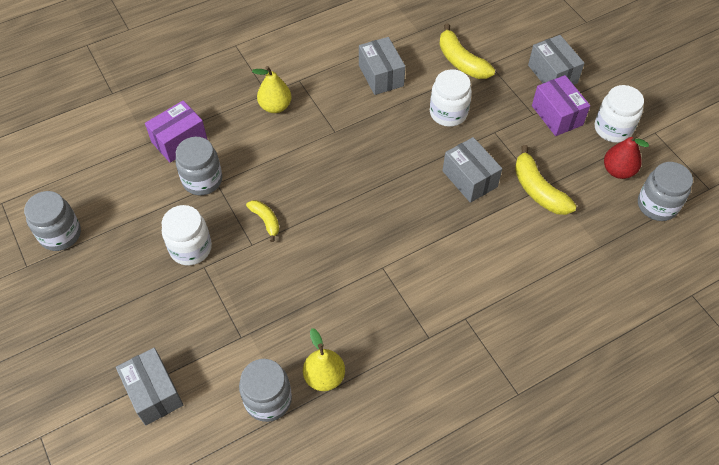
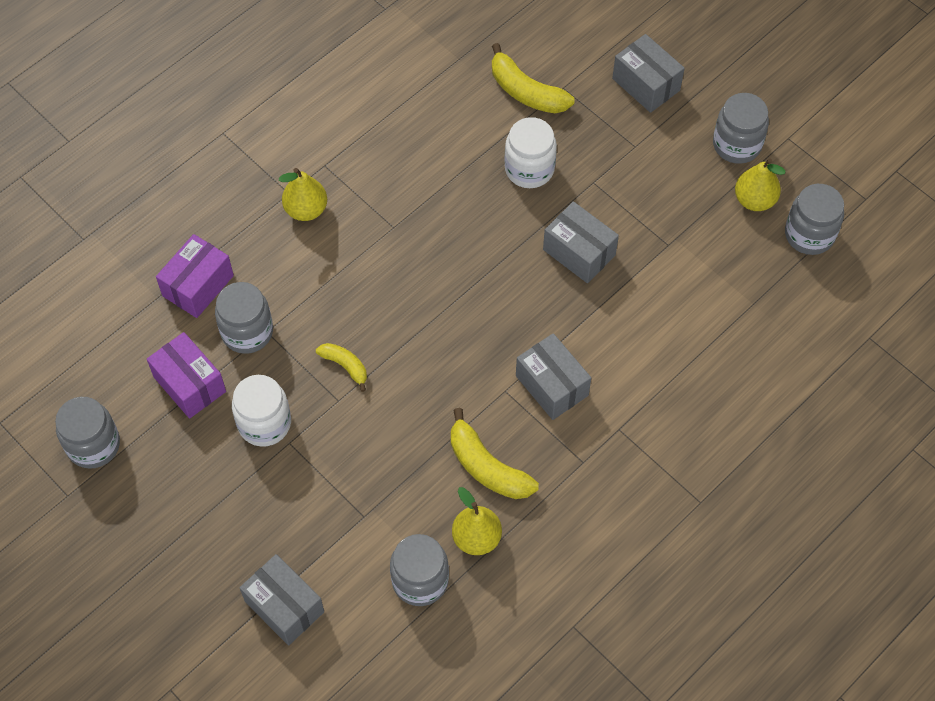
camera: 15 degrees left, 5 degrees up
(381, 76) = (429, 135): grey box -> grey box (551, 385)
(538, 190) = (664, 247): yellow banana -> yellow banana (487, 466)
(557, 115) = (665, 141): purple box -> purple box (190, 384)
(613, 129) = (737, 145): white jar -> grey jar
(618, 171) = (754, 200): red pear -> yellow pear

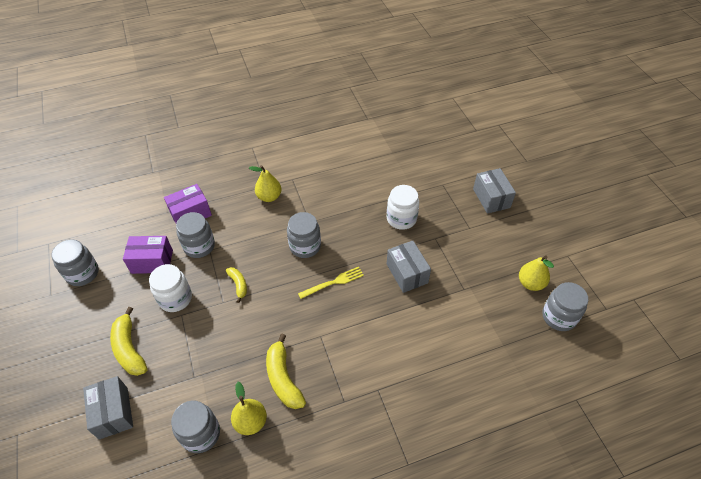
camera: 25 degrees right, 10 degrees down
(190, 384) = (152, 261): purple box -> purple box turned 75 degrees counterclockwise
(482, 307) = (333, 282): none -> yellow fork
(526, 91) = (420, 179): yellow banana -> yellow banana (129, 348)
(551, 385) = (350, 344): grey box -> none
(737, 145) = (532, 248): grey jar -> grey jar (305, 246)

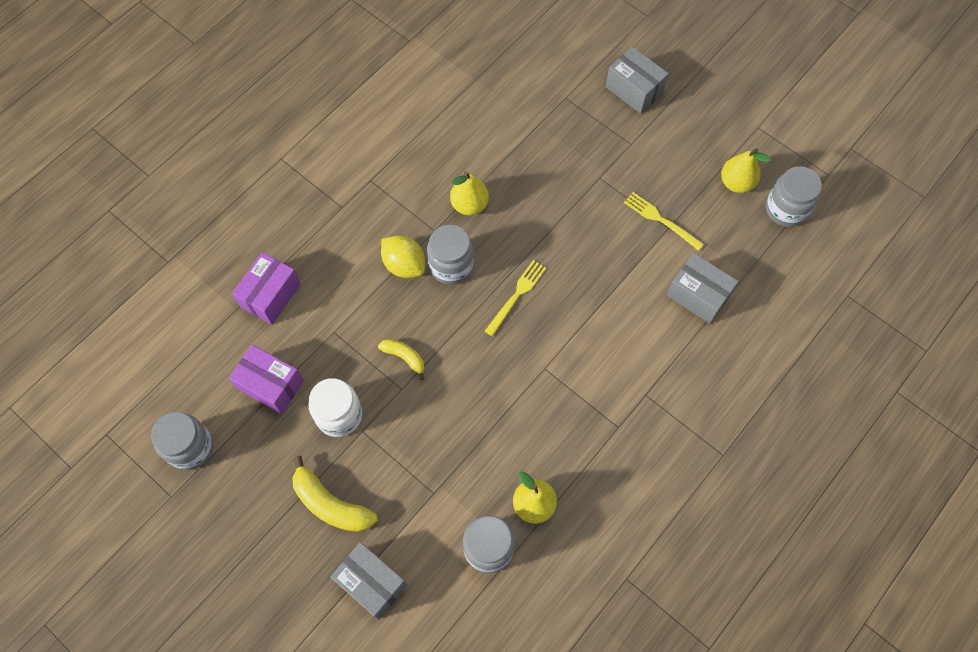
camera: 30 degrees left, 15 degrees up
(152, 261) = (271, 385): purple box -> purple box turned 60 degrees clockwise
(199, 246) = (317, 333): grey jar -> none
(269, 197) = (358, 220): yellow pear -> yellow pear (469, 205)
(277, 233) = (404, 265): none -> yellow lemon
(283, 378) = (536, 438): yellow banana -> none
(401, 219) = (544, 170): white jar -> none
(407, 273) = (594, 240): grey box -> grey box (698, 295)
(461, 282) = (660, 220): none -> yellow fork

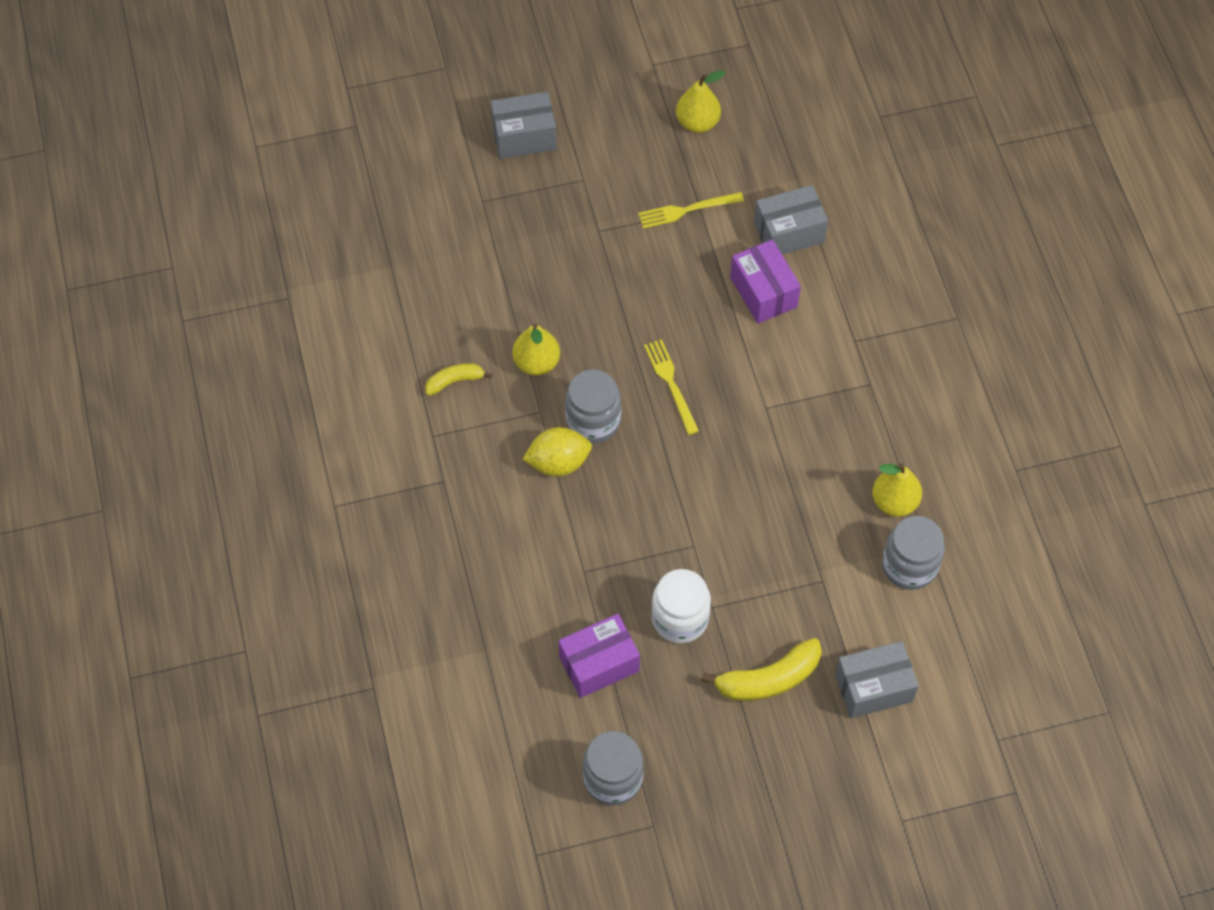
camera: 55 degrees left, 5 degrees down
(270, 295) = (495, 608): purple box -> purple box (763, 292)
(404, 357) = (662, 523): yellow banana -> yellow banana (455, 381)
(786, 209) = (757, 103): grey jar -> none

